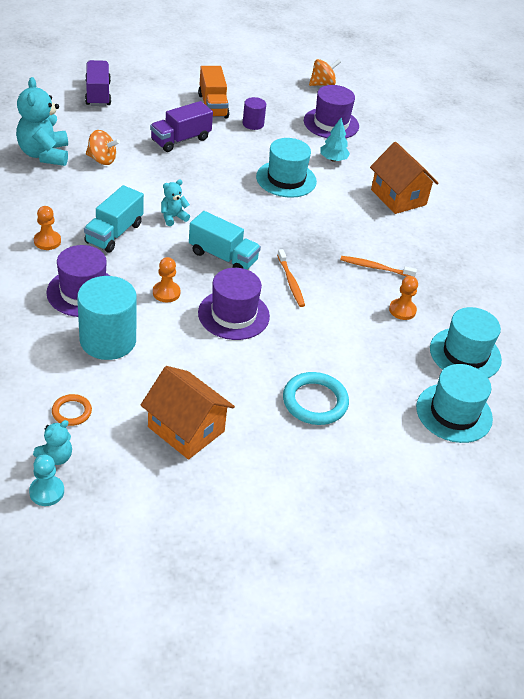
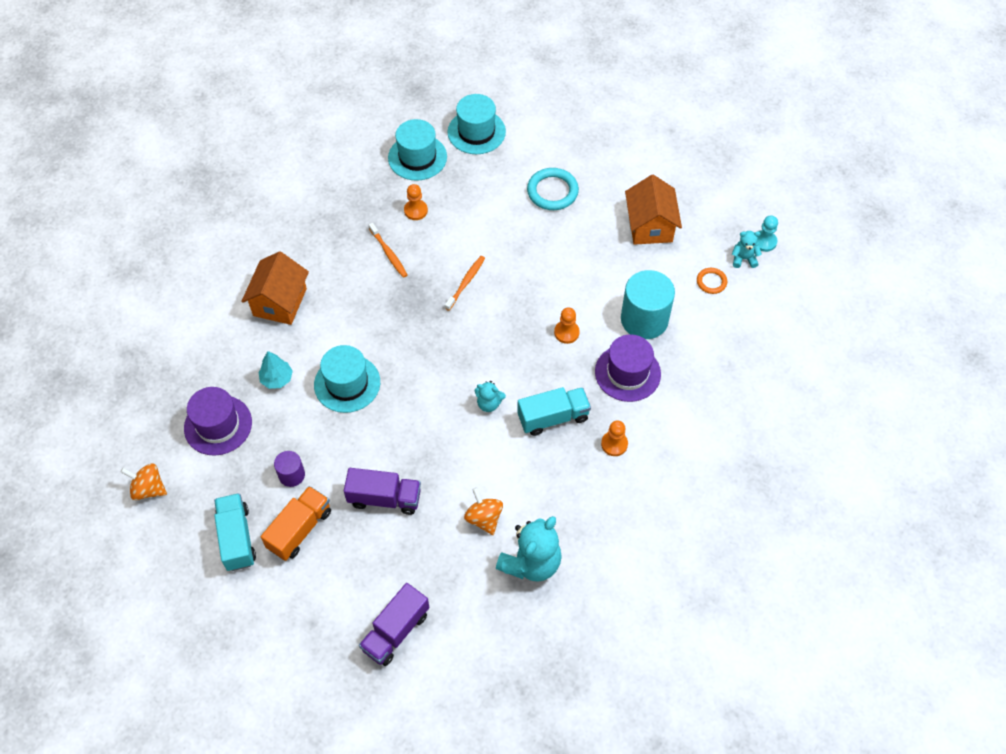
camera: 130 degrees left, 15 degrees up
(223, 257) = (491, 337): turquoise truck -> turquoise truck (237, 538)
(233, 314) = (537, 283): purple hat -> none

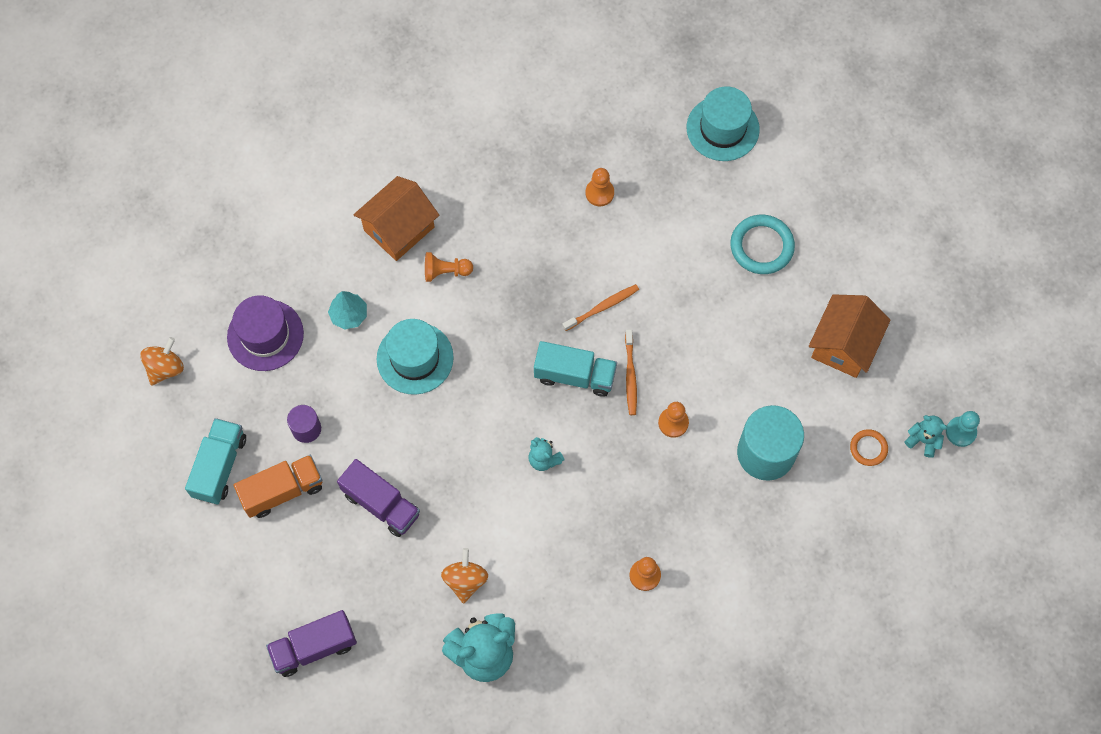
camera: 30 degrees right, 10 degrees up
(148, 489) = (165, 368): orange spinning top -> orange spinning top turned 75 degrees clockwise
(334, 314) = (445, 271): none -> orange pawn
(389, 254) = (541, 230): orange toothbrush -> orange toothbrush (630, 376)
(417, 157) = (639, 128): turquoise hat -> none
(553, 417) = (600, 511): turquoise truck -> turquoise truck (575, 375)
(627, 373) = (709, 504): purple hat -> none

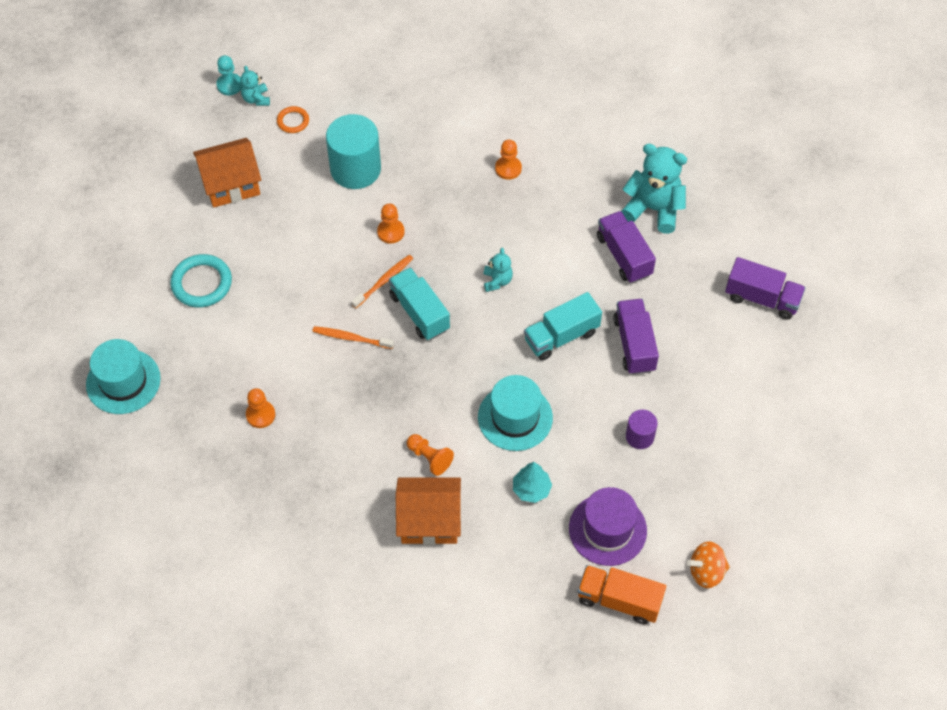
camera: 135 degrees left, 10 degrees down
(219, 466) = (726, 464): turquoise truck -> turquoise truck (561, 336)
(282, 491) = (695, 410): orange truck -> orange truck (619, 600)
(465, 580) = (624, 256): orange spinning top -> purple truck

